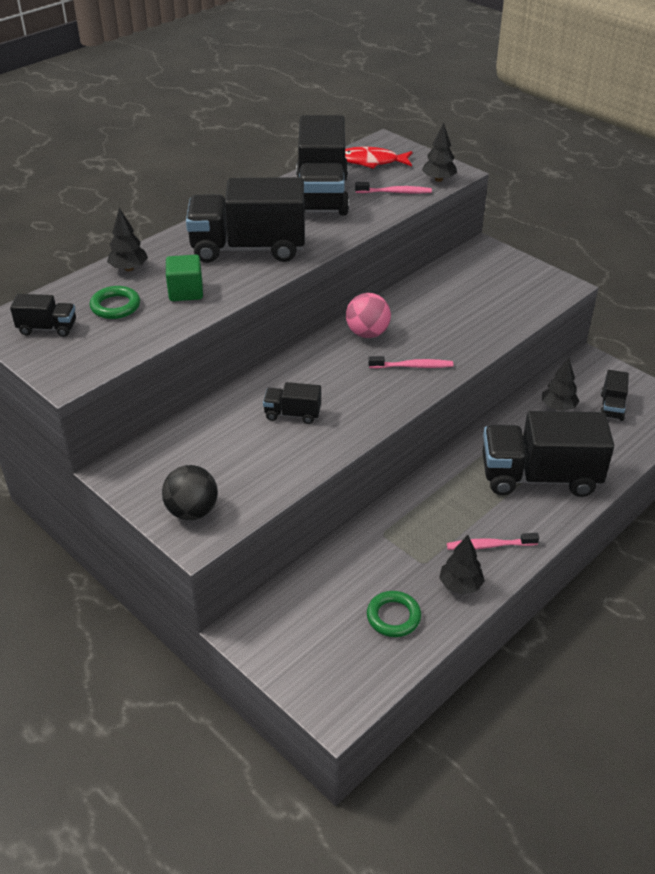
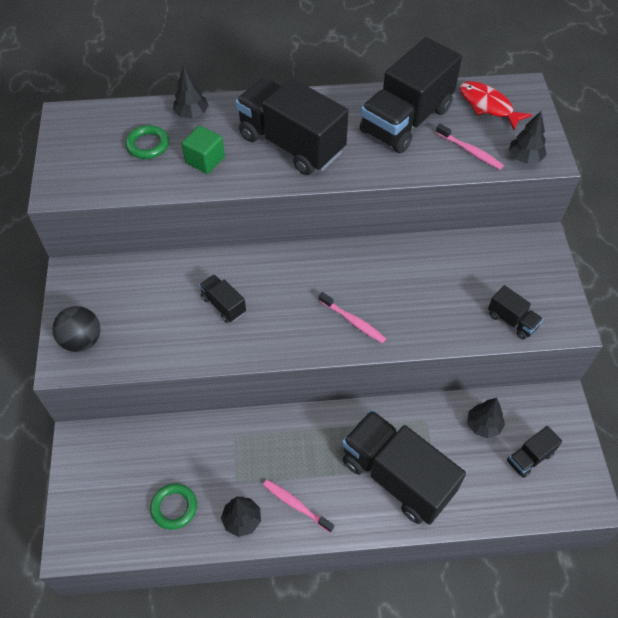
camera: 40 degrees right, 15 degrees up
(47, 328) = (89, 138): black truck -> black truck (512, 320)
(367, 333) = (353, 267): pink ball -> none

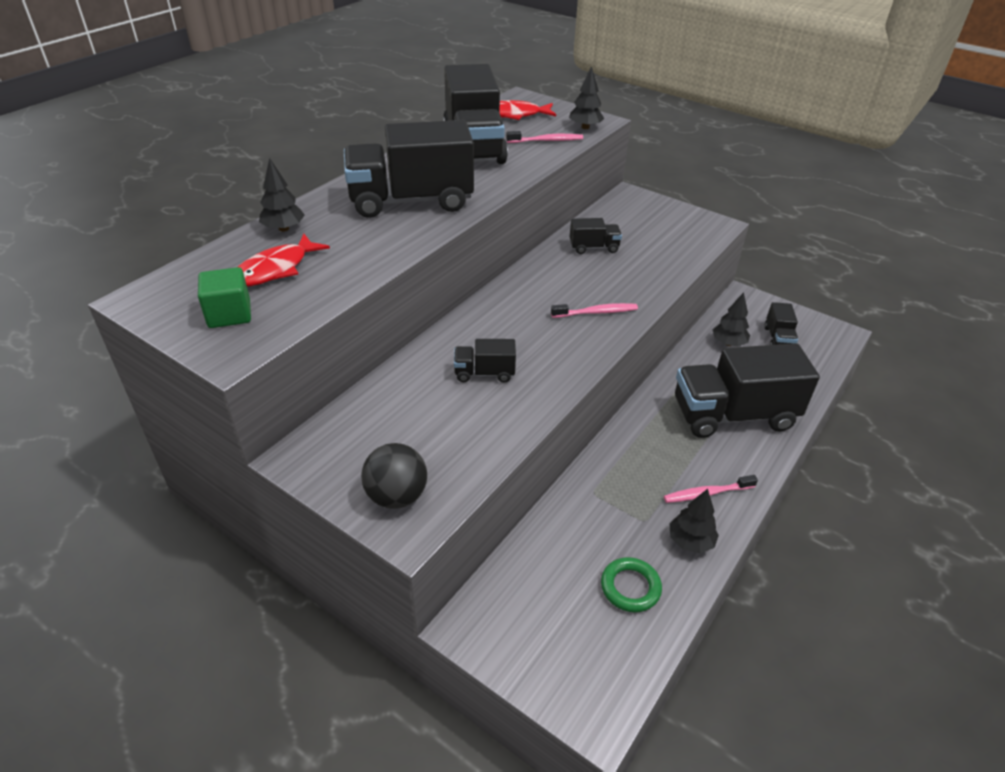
camera: 50 degrees left, 15 degrees down
(148, 145) = (275, 269): green ring -> red fish
(205, 160) = (353, 249): green cube -> green cube (229, 314)
(512, 320) = (685, 244): black truck -> black truck (594, 247)

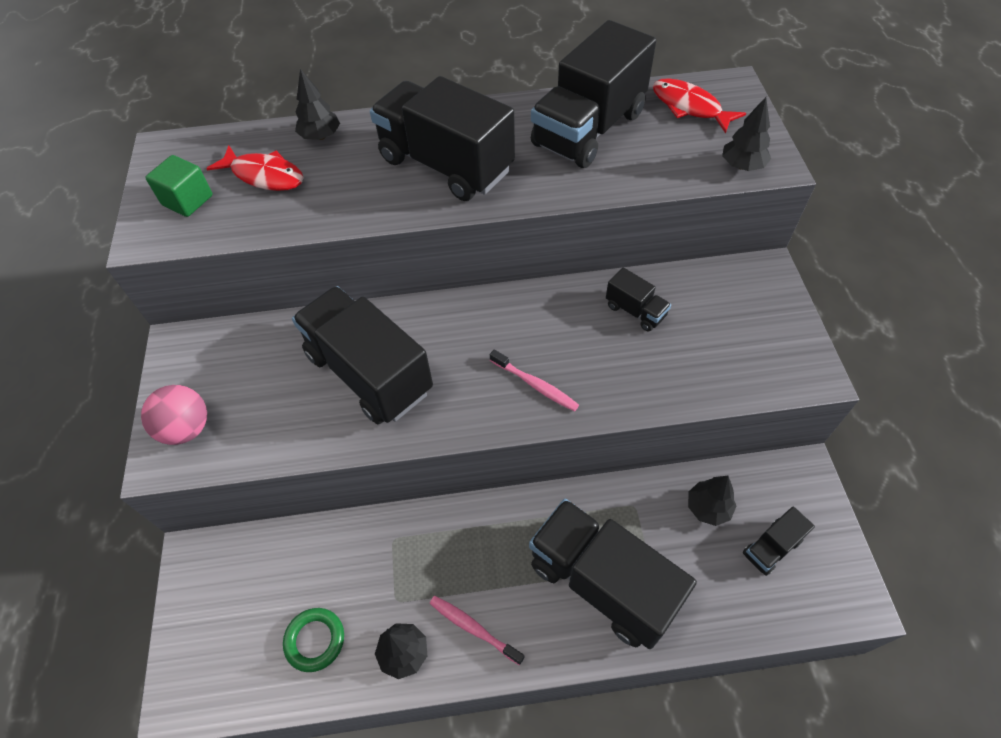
camera: 50 degrees right, 15 degrees up
(275, 269) = (264, 176): red fish -> red fish turned 150 degrees counterclockwise
(397, 496) = (187, 428): black ball -> pink ball
(484, 373) = (369, 373): black truck -> black truck, size x2.22
(546, 140) = (672, 161): pink toothbrush -> none

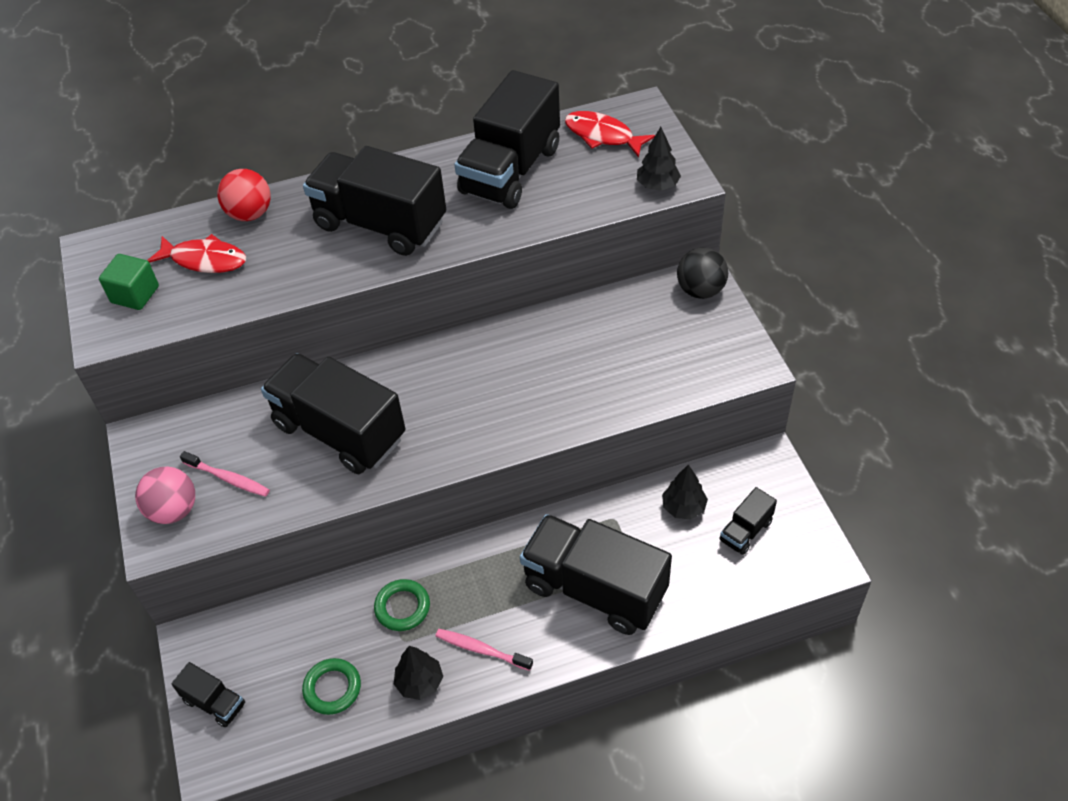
camera: 10 degrees left, 5 degrees down
(321, 136) = (250, 214): black tree -> red ball
(403, 563) = (402, 607): none -> green ring
(535, 385) = (500, 415): pink toothbrush -> pink toothbrush (228, 478)
(635, 311) = (584, 334): black truck -> black truck (214, 702)
(763, 283) = (700, 290): none -> black ball

